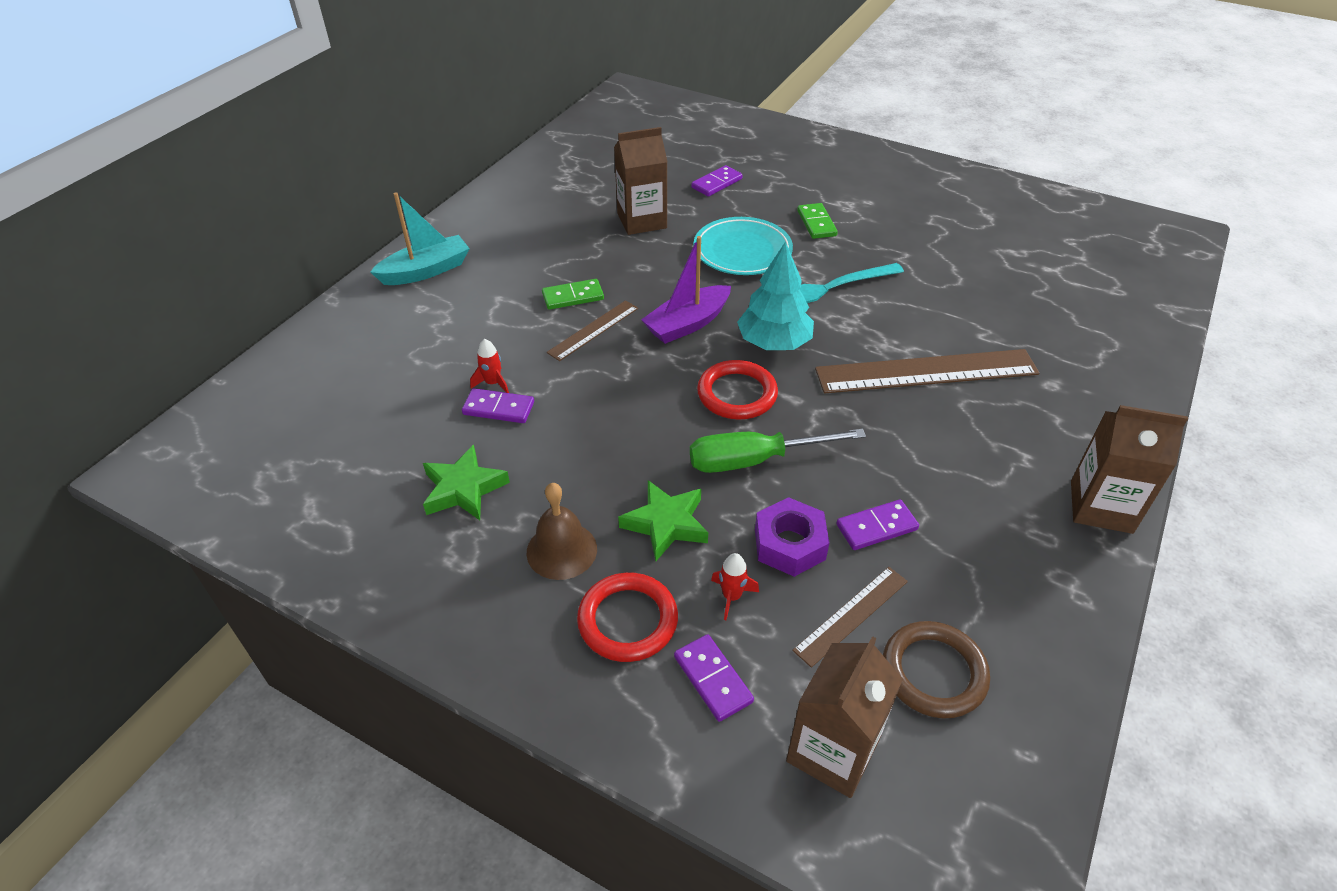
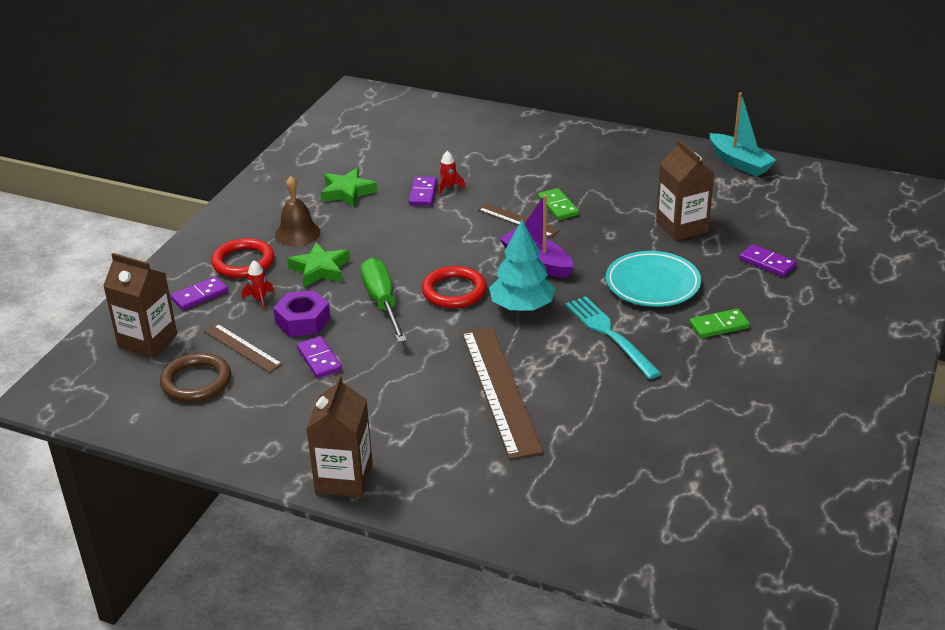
camera: 85 degrees right, 10 degrees down
(426, 271) = (572, 140): turquoise boat -> turquoise boat (739, 163)

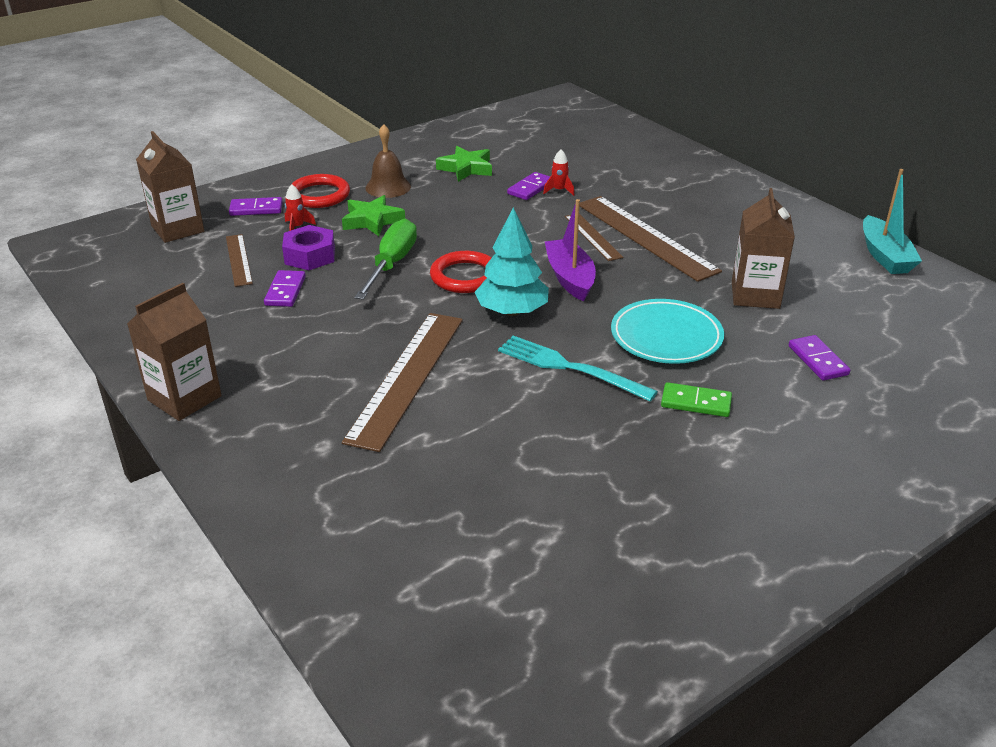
camera: 30 degrees right, 0 degrees up
(196, 381) = (173, 272): brown ring -> none
(558, 206) = (645, 237): green domino -> brown ruler
(610, 334) = (569, 368): turquoise fork -> turquoise fork turned 60 degrees counterclockwise

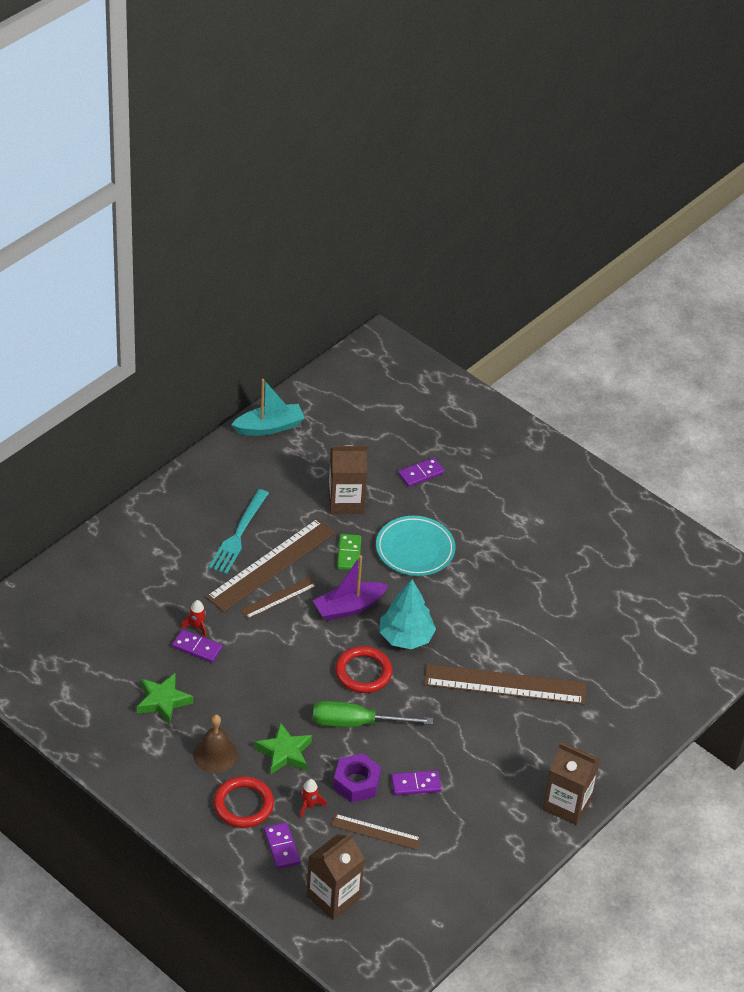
camera: 105 degrees left, 10 degrees up
(238, 260) = (375, 832): brown ruler -> brown ruler turned 45 degrees clockwise
(569, 368) = (467, 598): turquoise fork -> turquoise fork (238, 535)
(696, 402) = (486, 534): green domino -> green domino (349, 554)

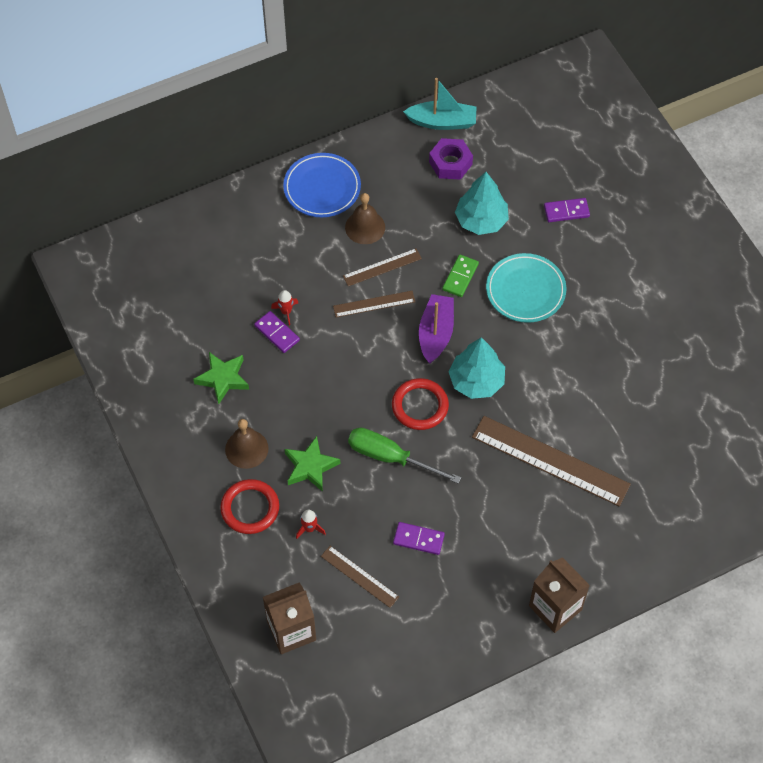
camera: 25 degrees right, 15 degrees up
(181, 512) = (322, 188): none -> blue plate
(238, 535) = (365, 227): turquoise fork -> brown bell
(271, 565) = (382, 267): brown ruler -> brown ruler, size x0.53
(281, 847) = (266, 563): purple domino -> none
(346, 501) = (481, 220): brown carton -> turquoise tree
(349, 607) = (436, 333): purple boat -> purple boat turned 105 degrees clockwise
(356, 783) = (364, 519): purple nut -> purple nut (450, 163)

